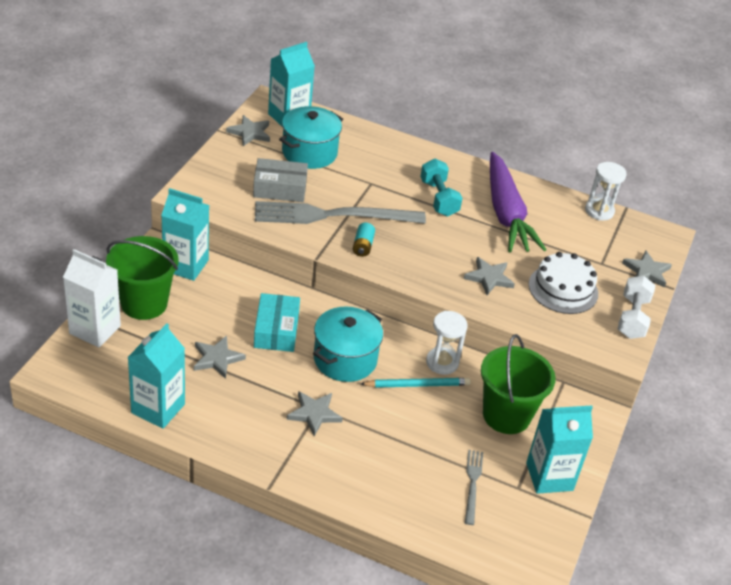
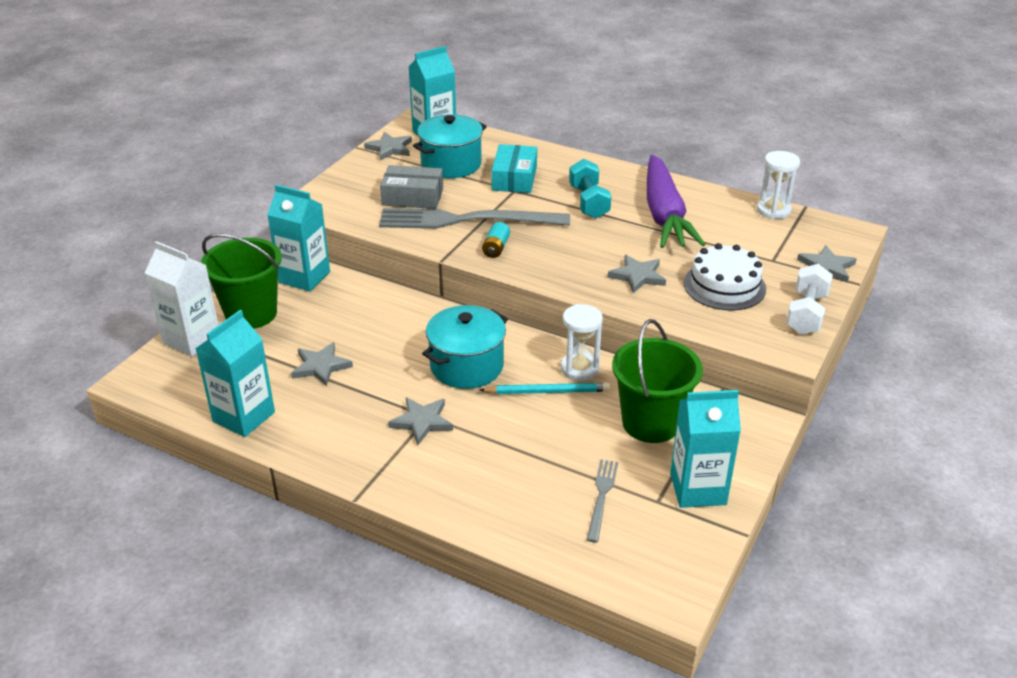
camera: 10 degrees right, 5 degrees down
(276, 330) = (393, 338): turquoise box -> turquoise box (514, 178)

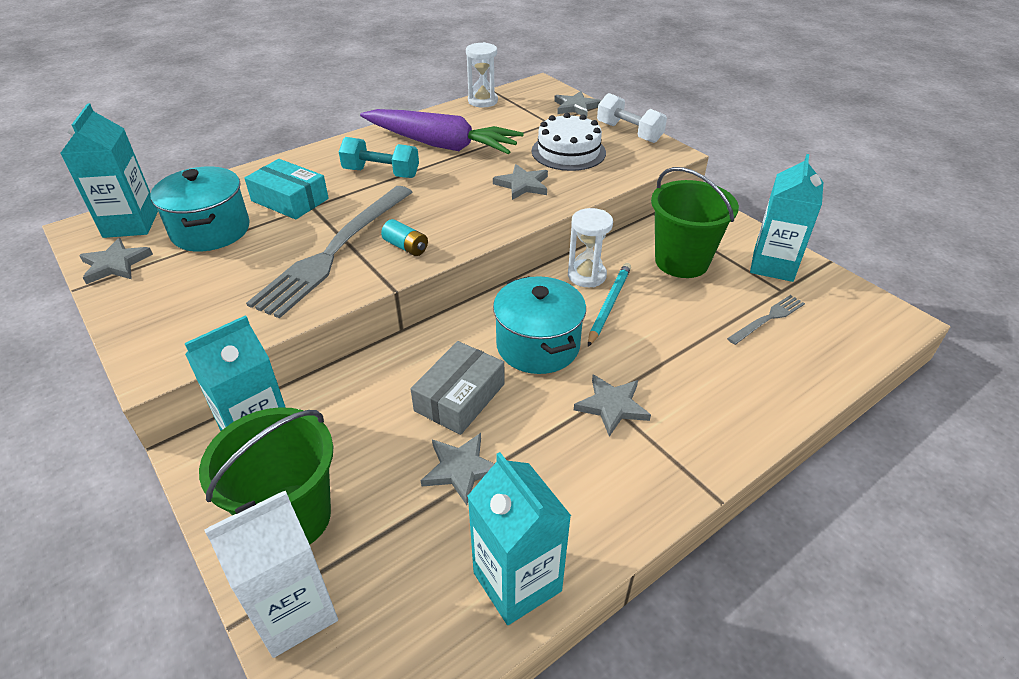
camera: 65 degrees left, 5 degrees up
(412, 197) = (244, 275): grey box -> grey box (460, 397)
(601, 497) = (768, 318): grey fork -> grey fork turned 105 degrees clockwise

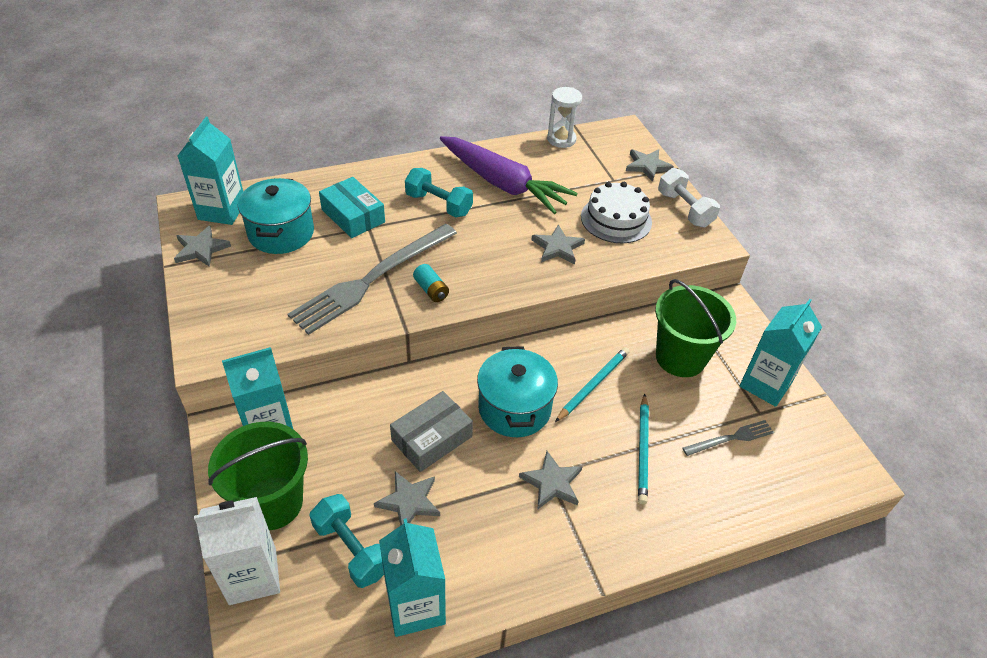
camera: 15 degrees right, 5 degrees up
(412, 541) = (351, 549): none -> turquoise dumbbell
(586, 275) = (586, 349): white hourglass -> none
(689, 351) = (643, 450): none -> turquoise pencil

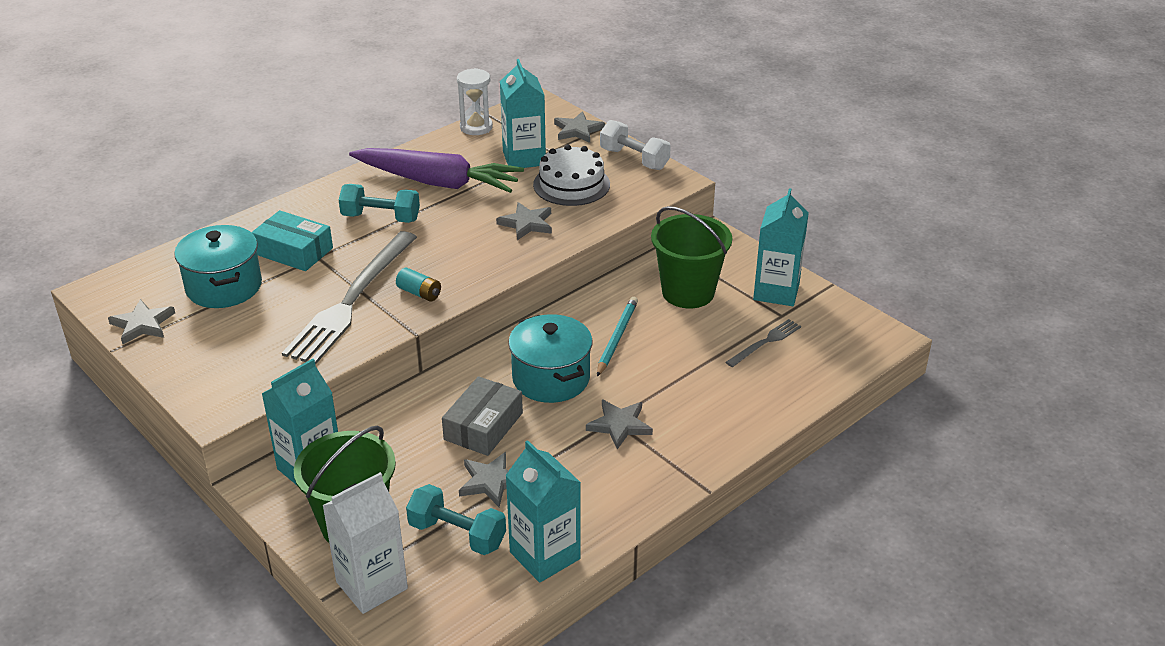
camera: 20 degrees left, 10 degrees down
(222, 211) = (141, 284): turquoise carton -> turquoise carton (524, 158)
(643, 450) = (690, 375): turquoise pencil -> none

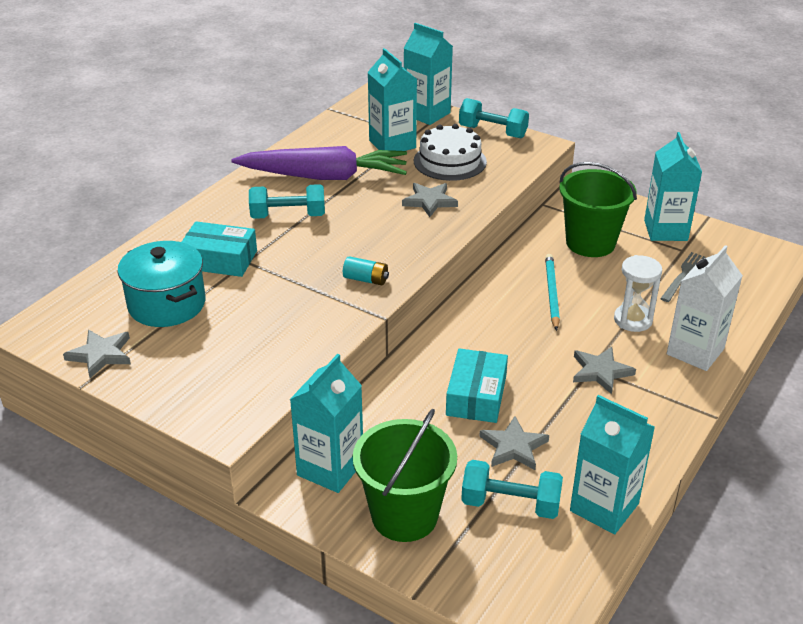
camera: 15 degrees left, 0 degrees up
(352, 300) = (304, 297): grey fork -> none
(372, 585) = (455, 572): white carton -> white carton (695, 351)
(476, 127) = (332, 123): white hourglass -> white hourglass (633, 320)
(483, 426) = (476, 396): grey box -> turquoise box
(551, 378) = (513, 340): turquoise pot -> none
(578, 130) = (427, 114): grey star -> turquoise carton
(634, 159) = (492, 132): white dumbbell -> turquoise dumbbell

